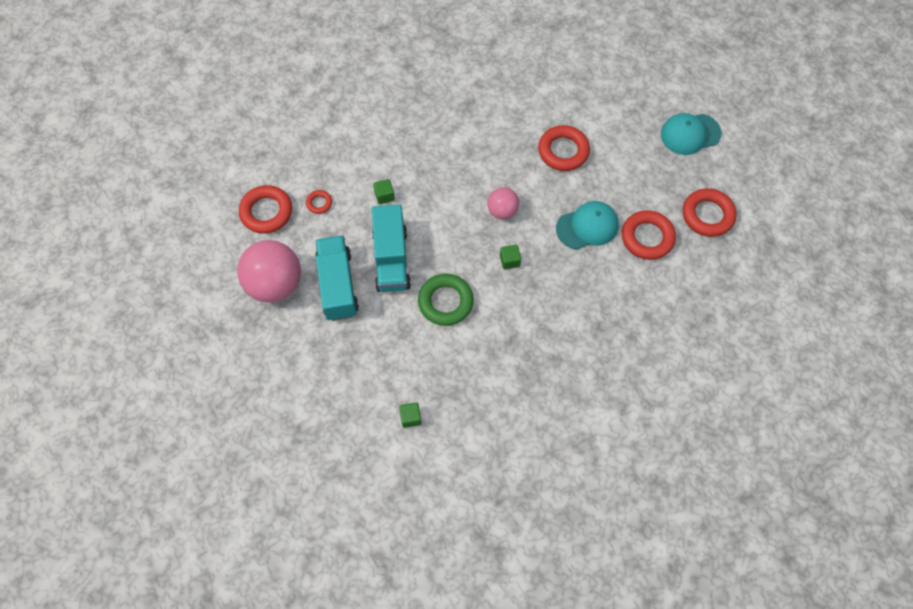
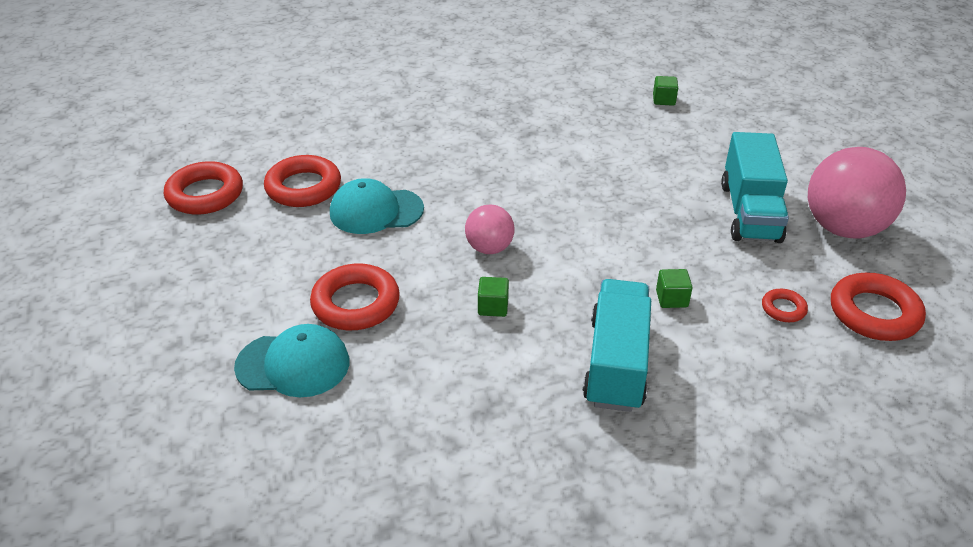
camera: 165 degrees left, 25 degrees down
(391, 259) = (669, 225): turquoise truck -> turquoise truck (616, 363)
(445, 302) = (601, 174): green ring -> none
(509, 261) = (501, 196): green cube -> green cube (493, 307)
(690, 134) = (139, 287): turquoise cap -> turquoise cap (293, 364)

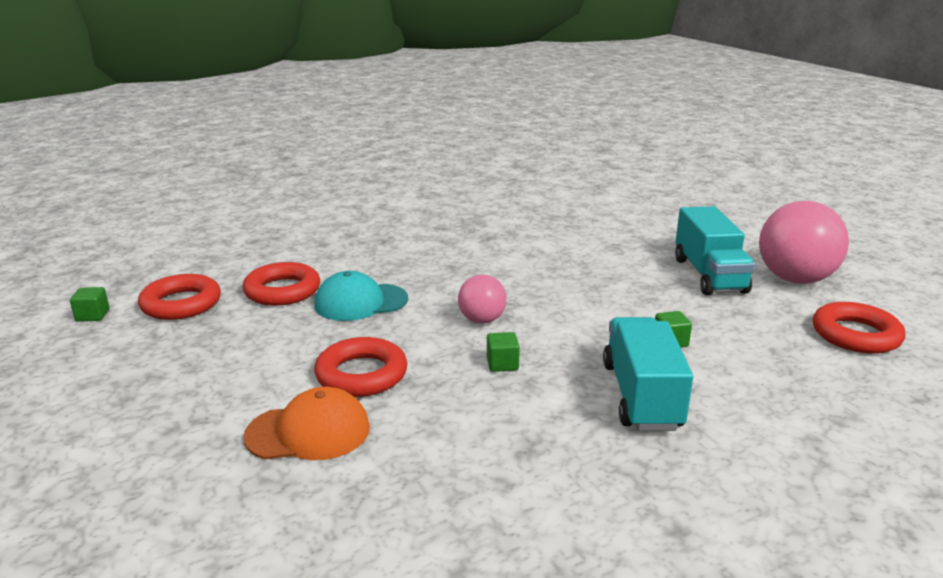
camera: 10 degrees left, 15 degrees down
(293, 364) = (308, 432): turquoise cap -> orange cap
(664, 100) = (598, 208): green cube -> green cube (92, 315)
(783, 309) = (775, 339): red ring -> none

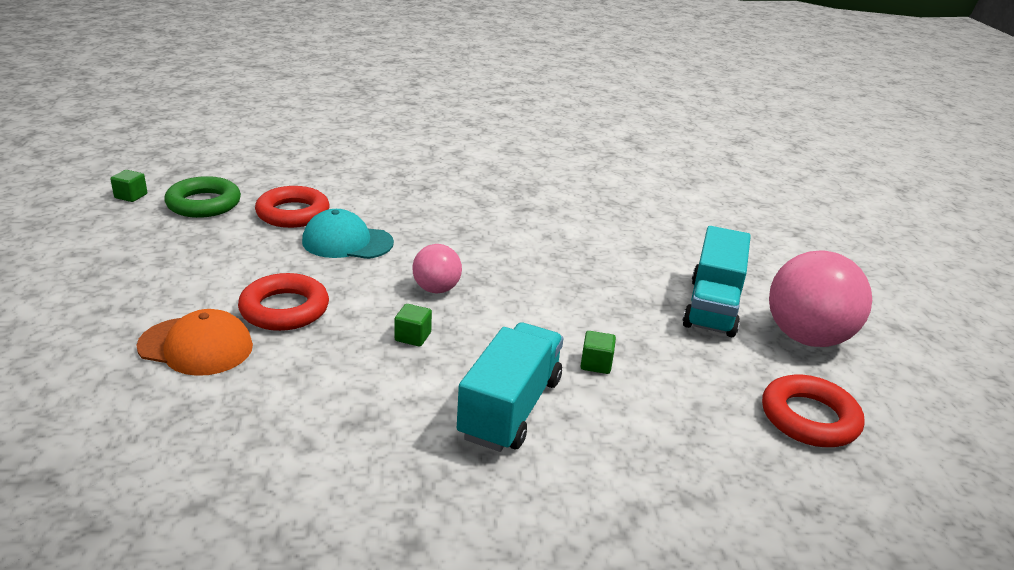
camera: 20 degrees right, 5 degrees up
(181, 304) = (204, 204): red ring -> green ring

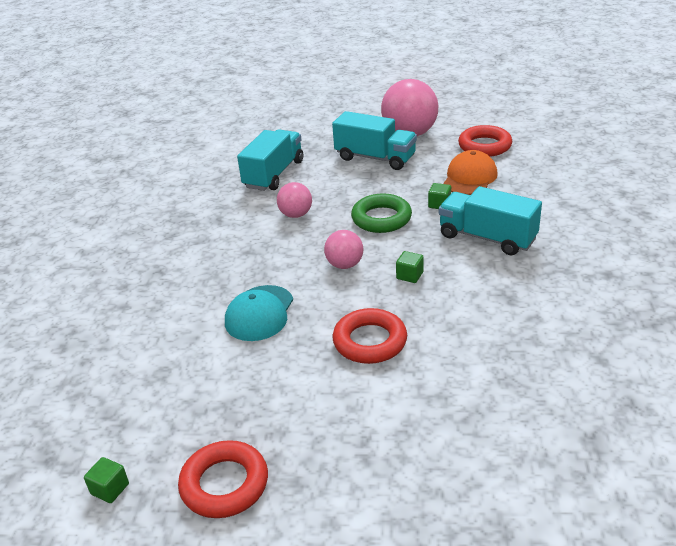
camera: 75 degrees left, 5 degrees up
(196, 346) = (424, 385): orange cap -> orange cap (469, 178)
(204, 204) = (151, 420): green ring -> green ring (381, 218)
(293, 213) = (193, 351): red ring -> red ring (224, 484)
(543, 253) = (296, 215): none -> pink ball
(635, 234) = (274, 174): none -> turquoise truck

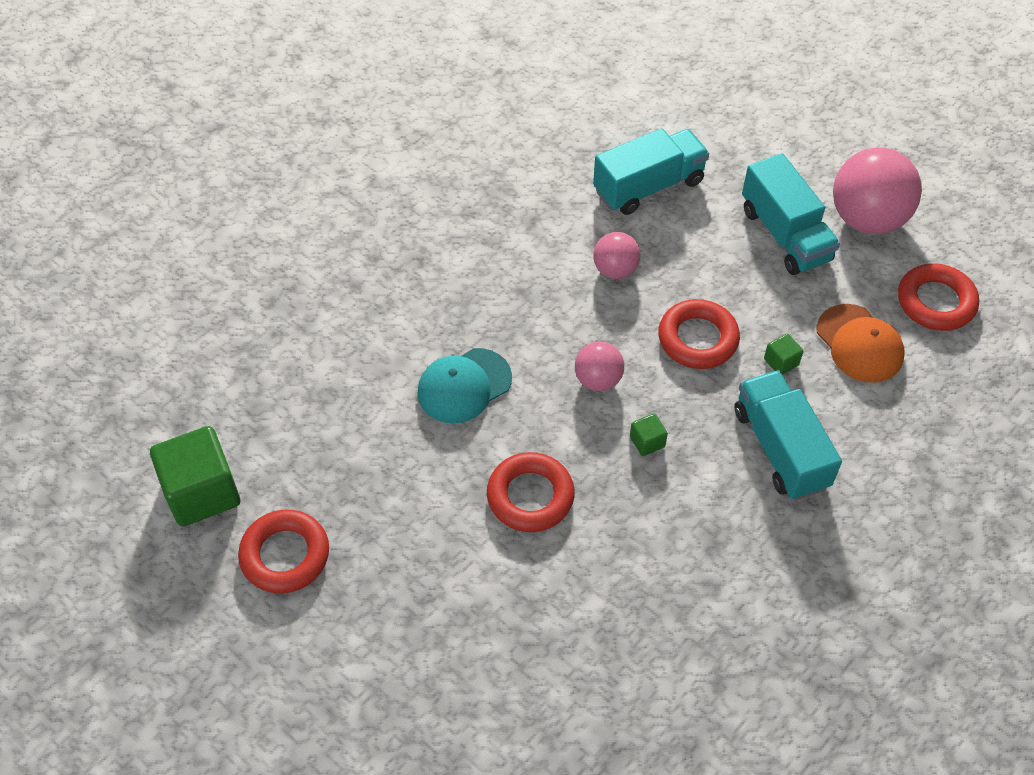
camera: 35 degrees right, 20 degrees up
(110, 489) = (202, 492): green cube -> green cube, size x2.28
(381, 218) = (697, 339): green ring -> red ring
(469, 178) = (859, 344): orange cap -> orange cap turned 90 degrees clockwise

